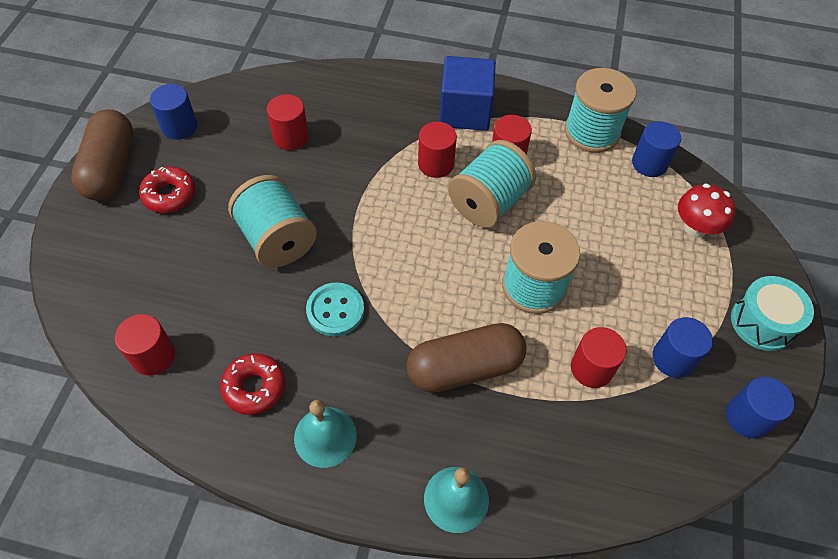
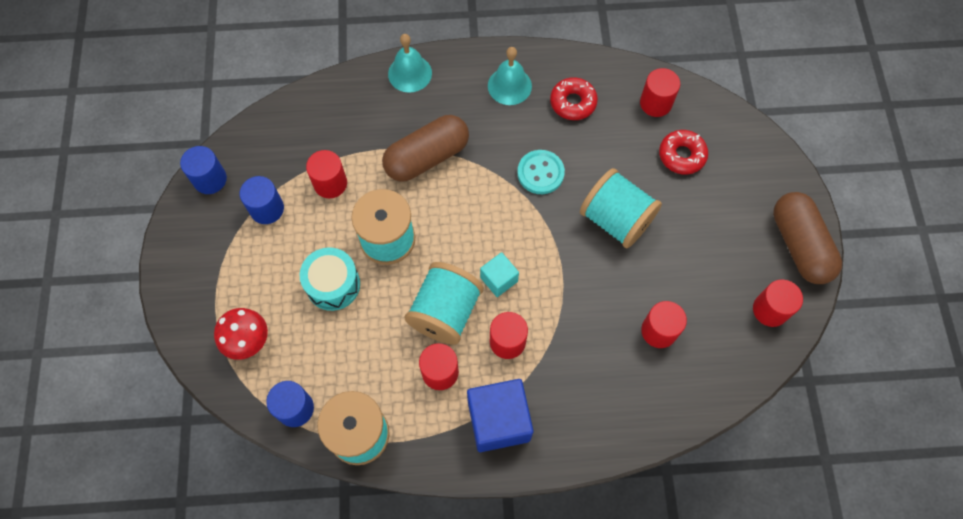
camera: 165 degrees right, 10 degrees up
(169, 195) = (730, 234): red donut -> red donut (682, 155)
(179, 127) = (770, 310): blue cylinder -> red cylinder
(425, 216) = (499, 279): none -> turquoise cube
(762, 322) = (192, 261): turquoise drum -> turquoise drum (333, 284)

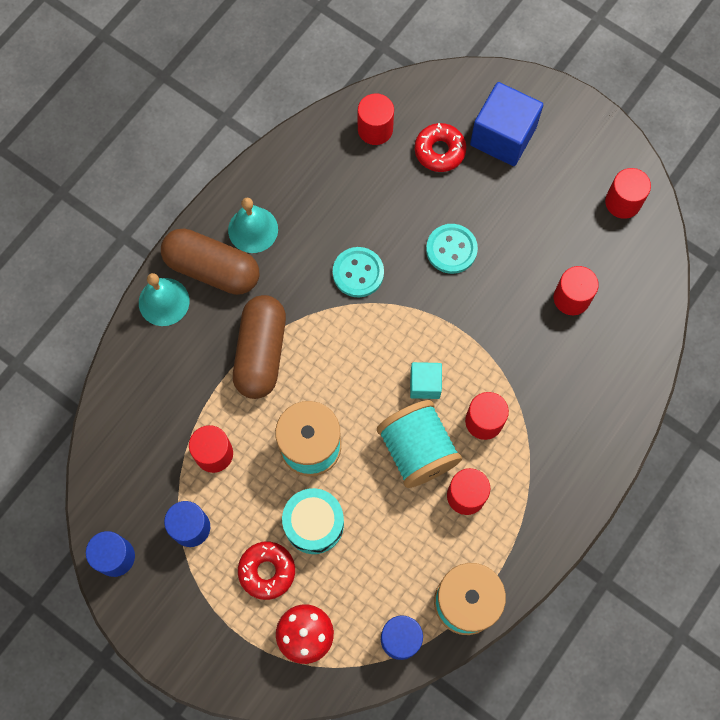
camera: 50 degrees left, 5 degrees up
(498, 421) = (544, 481): blue cube -> blue cube (503, 136)
(573, 102) = (316, 192): red donut -> red donut (267, 571)
(616, 219) = (451, 249): turquoise spool -> turquoise button
(799, 245) = (590, 134): brown capsule -> brown capsule (212, 269)

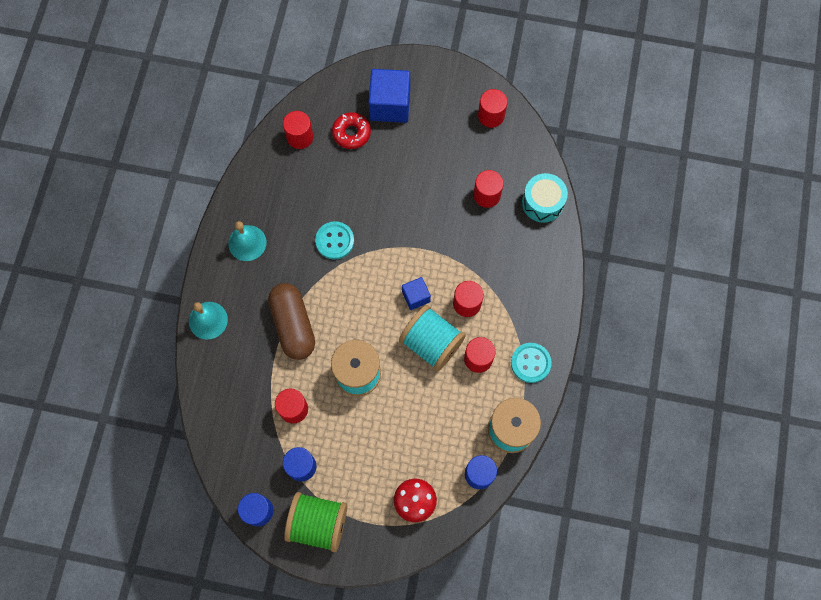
camera: 25 degrees left, 0 degrees up
(178, 605) = (318, 523): none -> green spool
(212, 269) = (231, 282): brown capsule -> none
(267, 571) = (368, 471): red donut -> none
(314, 524) = (385, 425): turquoise drum -> turquoise drum (542, 203)
(425, 384) = (416, 296): turquoise cube -> blue cube
(451, 249) = (391, 197): turquoise button -> turquoise button (530, 363)

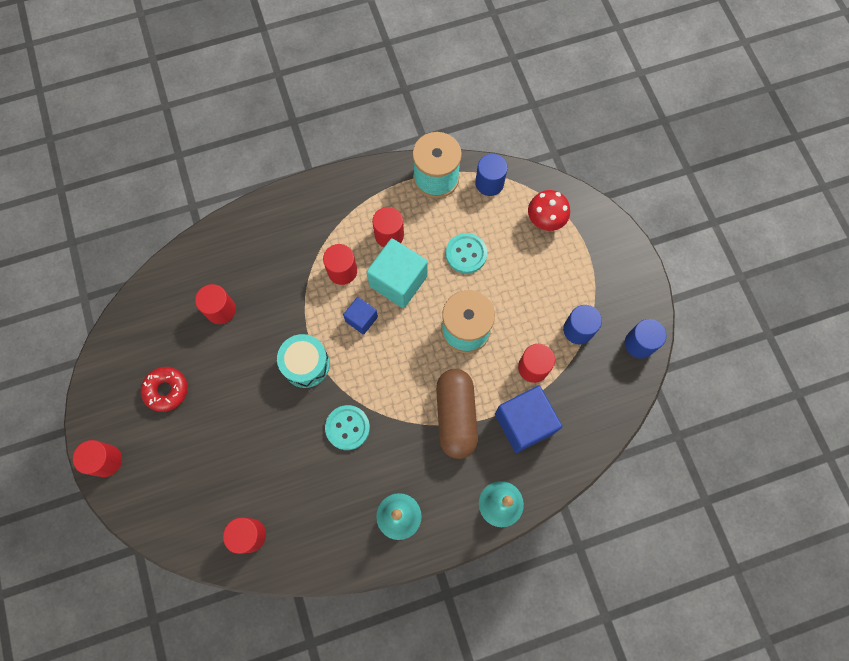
camera: 120 degrees left, 0 degrees up
(293, 325) = (456, 416): brown capsule -> brown capsule turned 45 degrees counterclockwise
(318, 523) = (615, 287): green spool -> none
(351, 133) = (217, 482): red donut -> red donut (166, 390)
(390, 105) = (164, 460): blue cube -> blue cube (524, 423)
(431, 343) = (398, 281): turquoise spool -> turquoise cube
(491, 116) = (128, 351): red cylinder -> red cylinder (106, 460)
(530, 363) = (367, 191): turquoise button -> turquoise button (466, 254)
(542, 203) = (203, 256): turquoise drum -> turquoise drum (306, 364)

